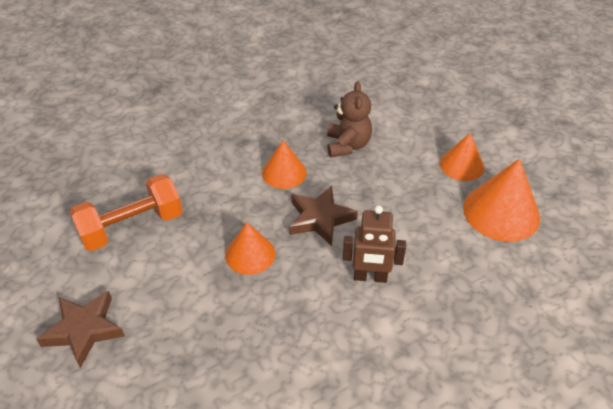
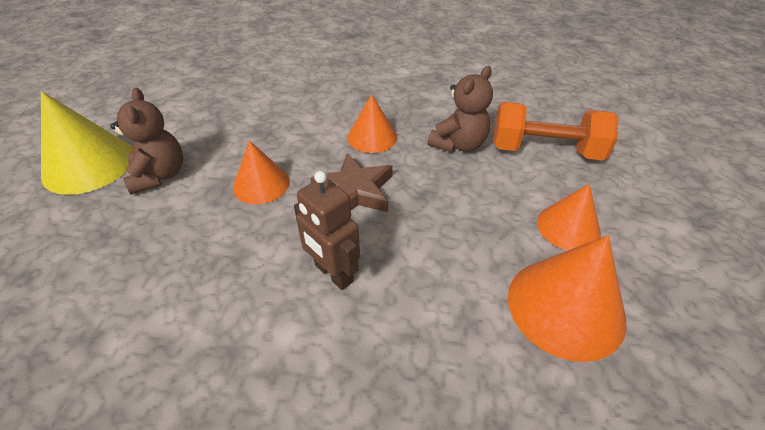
camera: 40 degrees right, 0 degrees up
(84, 330) = (89, 164): brown star -> yellow cone
(132, 227) = (212, 114): orange dumbbell -> orange dumbbell (545, 150)
(161, 298) = (160, 175): none -> brown teddy bear

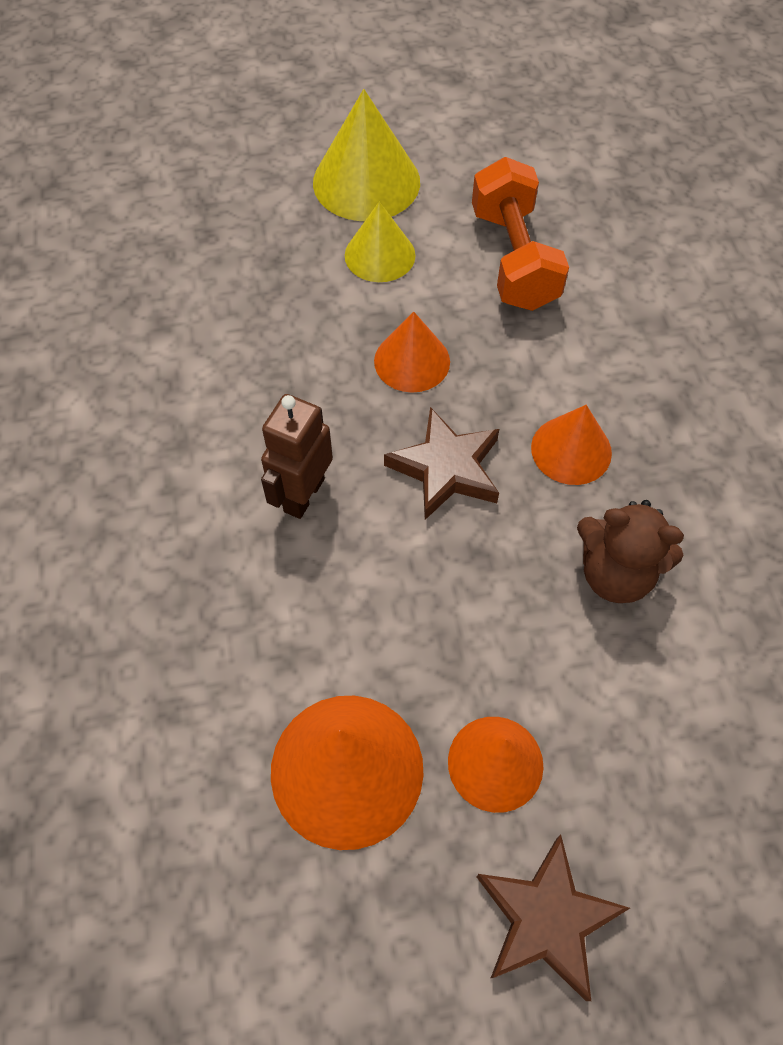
camera: 70 degrees right, 15 degrees up
(160, 175) = (380, 255): brown teddy bear -> yellow cone
(545, 150) = (668, 710): orange dumbbell -> orange dumbbell (513, 259)
(666, 233) = (546, 919): none -> brown star

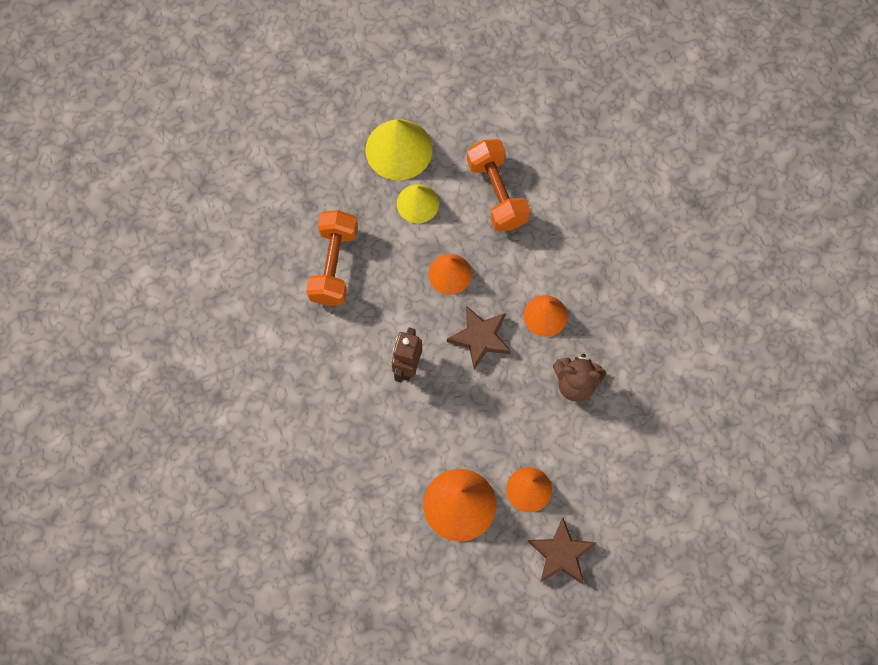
camera: 10 degrees left, 10 degrees up
(218, 321) = (333, 265): none -> orange dumbbell

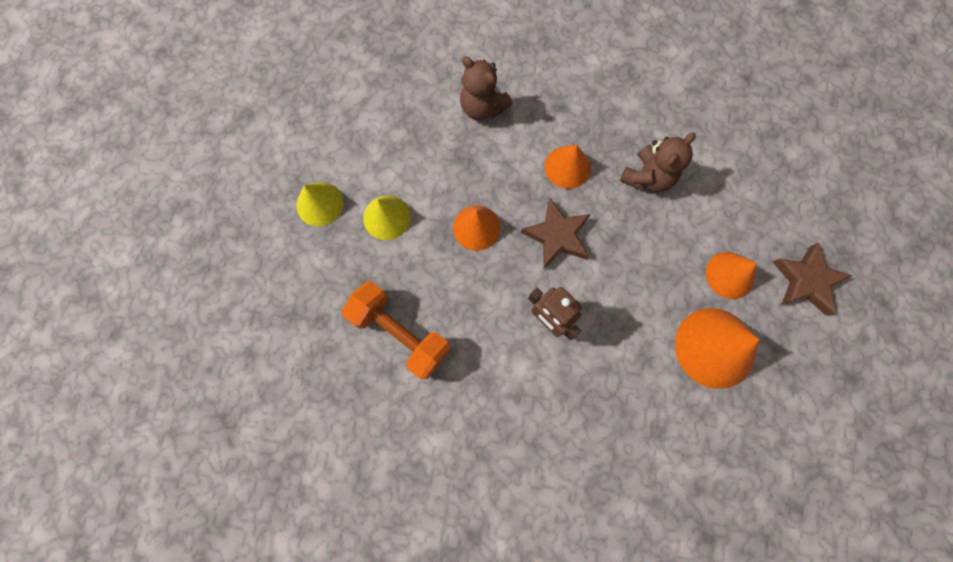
camera: 60 degrees left, 5 degrees up
(398, 149) = (319, 204): yellow cone -> yellow cone, size x0.63
(497, 193) = (422, 141): orange dumbbell -> none
(557, 222) = (482, 107): none -> brown teddy bear

